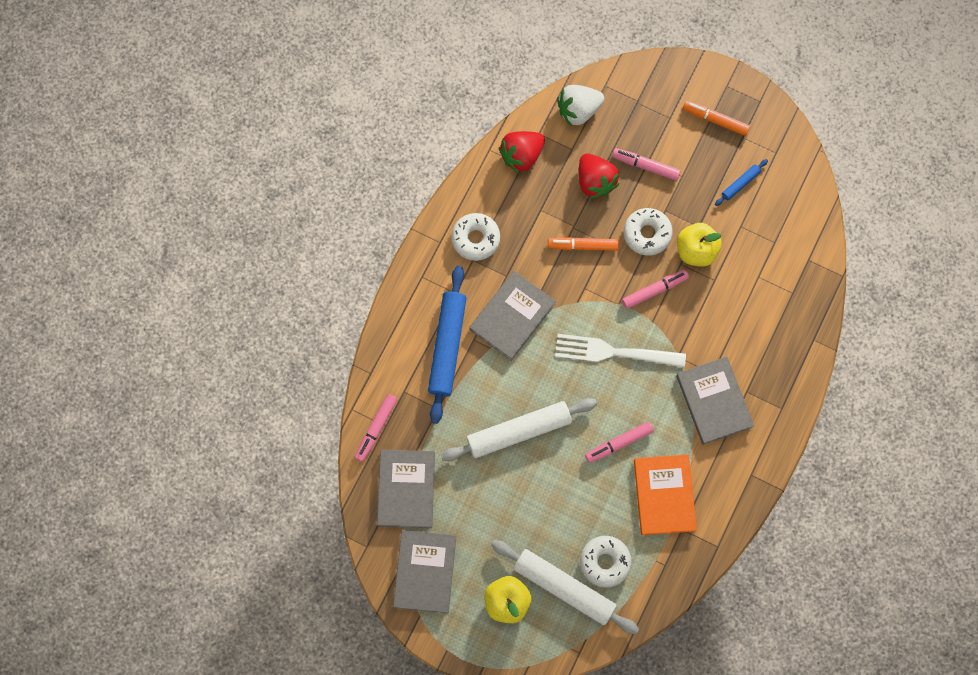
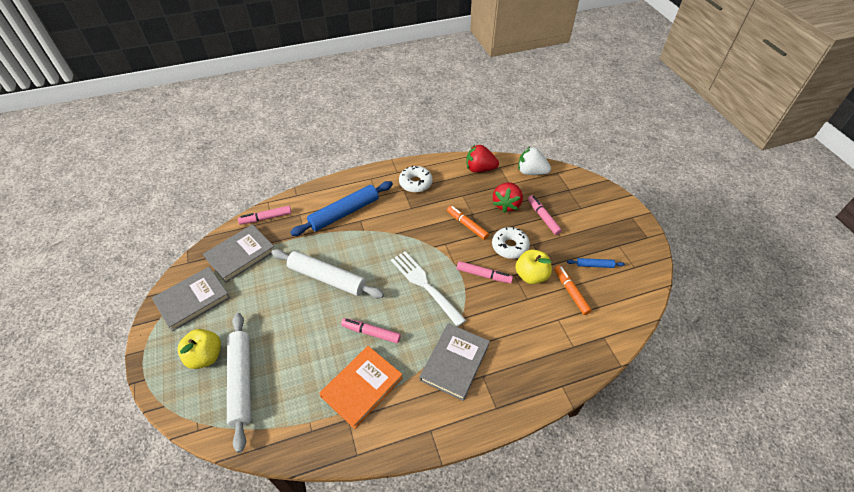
camera: 45 degrees right, 25 degrees down
(512, 316) = (392, 226): grey book -> none
(605, 562) = (281, 391): white donut -> none
(715, 120) = (608, 226): orange marker -> orange marker (571, 292)

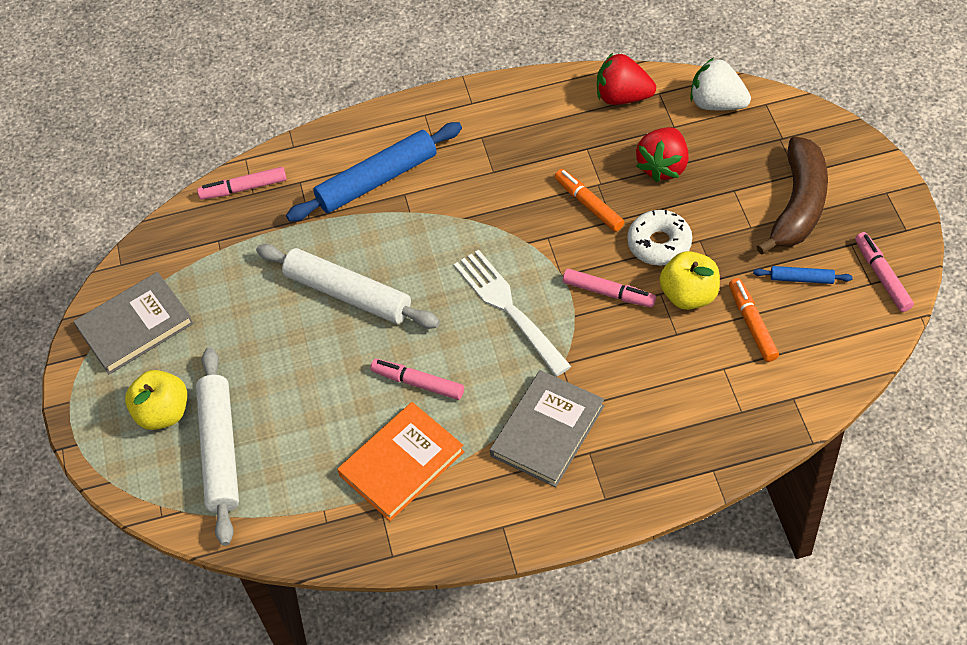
camera: 10 degrees right, 5 degrees up
(240, 254) = (205, 252): grey book -> none
(415, 183) = (504, 124): white donut -> none
(543, 217) = (726, 192): pink marker -> pink marker (882, 276)
(585, 224) = (798, 205): none -> brown banana

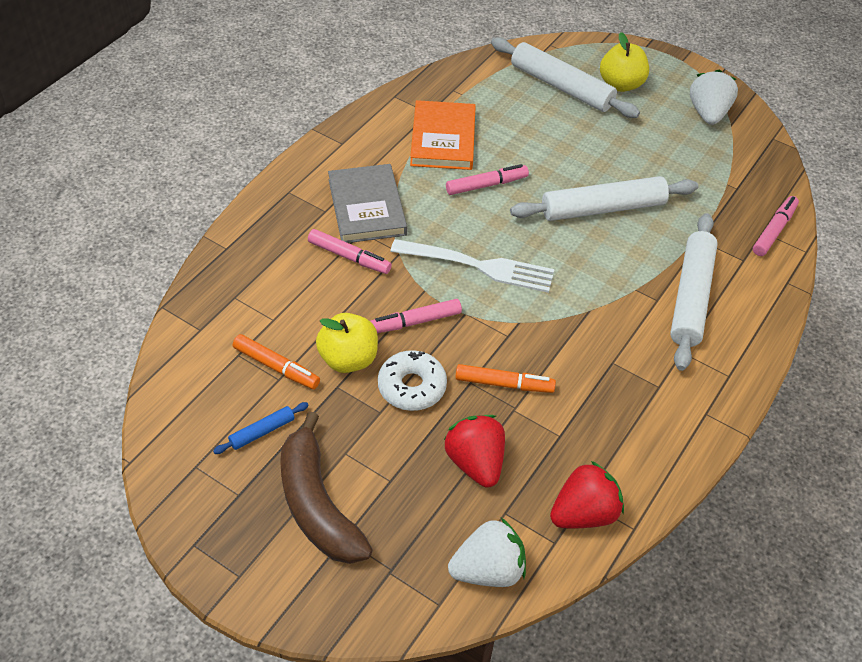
camera: 130 degrees right, 5 degrees down
(135, 326) = (708, 113): grey book -> white strawberry
(377, 180) = (691, 297): blue rolling pin -> white rolling pin
(882, 276) = (188, 479): pink marker -> pink marker (349, 257)

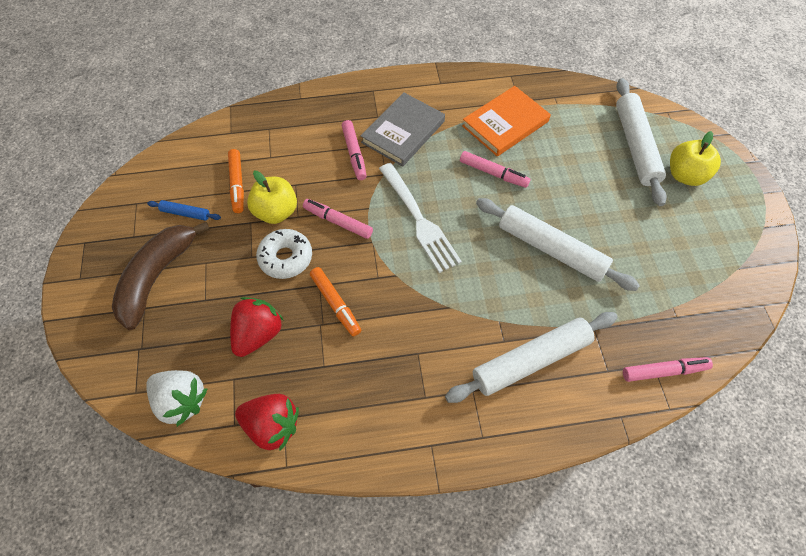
camera: 50 degrees right, 10 degrees up
(708, 113) = (730, 246): white strawberry -> none

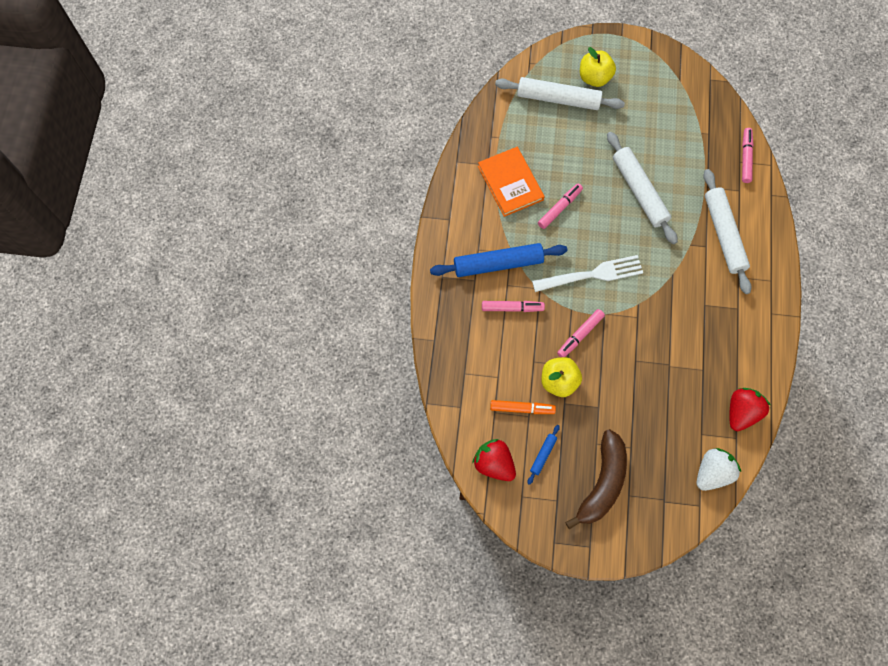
camera: 75 degrees left, 10 degrees up
(157, 277) = (602, 483): brown banana -> brown banana turned 105 degrees counterclockwise
(258, 334) = (668, 411): red strawberry -> red strawberry (494, 463)
(285, 258) = (605, 381): white donut -> none
(335, 304) = (654, 352): orange marker -> none
(403, 132) = (498, 264): grey book -> blue rolling pin
(551, 249) = (639, 191): white rolling pin -> white rolling pin turned 75 degrees counterclockwise

